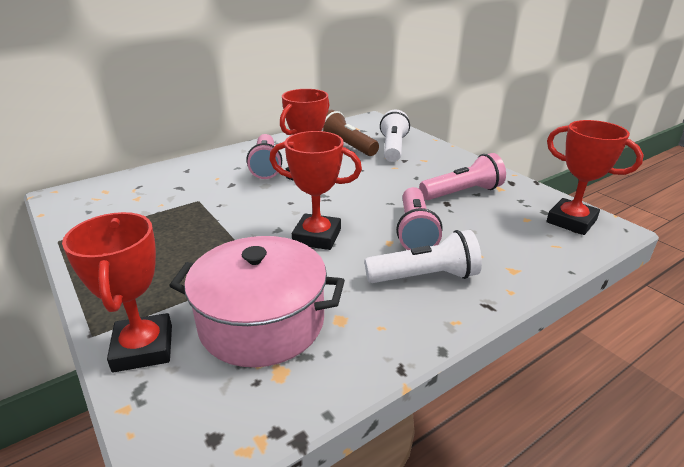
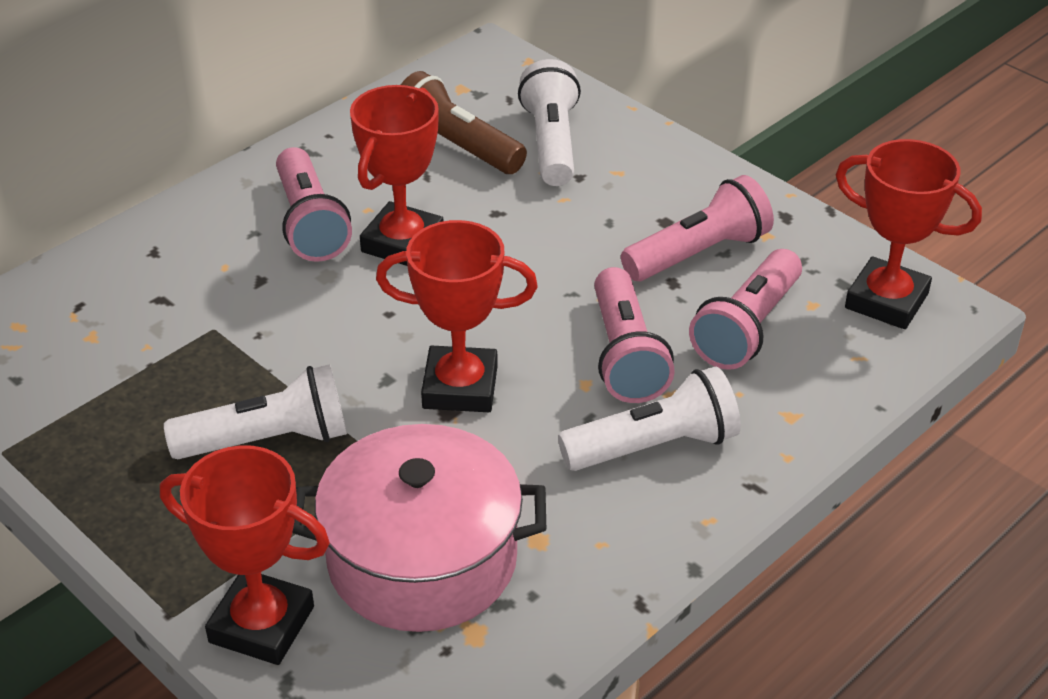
camera: 10 degrees left, 10 degrees up
(143, 348) = (261, 624): red trophy -> red trophy turned 45 degrees counterclockwise
(200, 250) = (268, 440): none -> white flashlight
(487, 226) = (747, 328): none -> pink flashlight

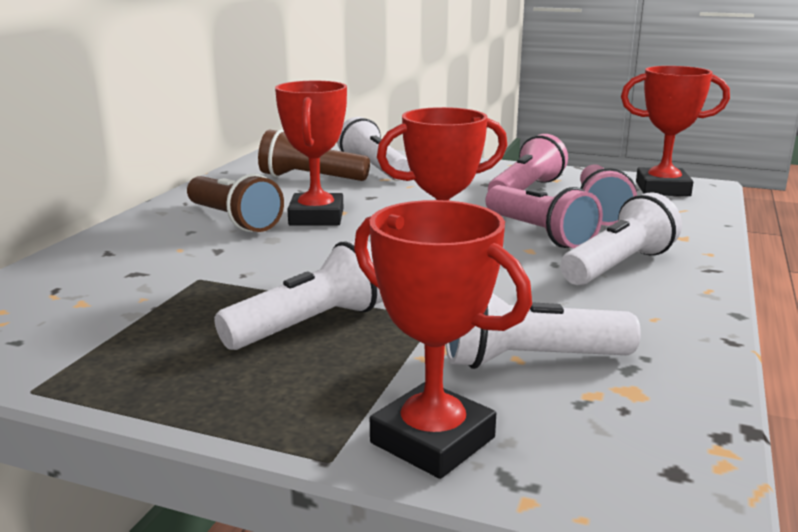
camera: 25 degrees left, 20 degrees down
(261, 624) = (432, 440): red trophy -> red trophy turned 45 degrees clockwise
(310, 223) = (234, 220): pink flashlight -> brown flashlight
(422, 560) = (529, 360): pink pot -> white flashlight

